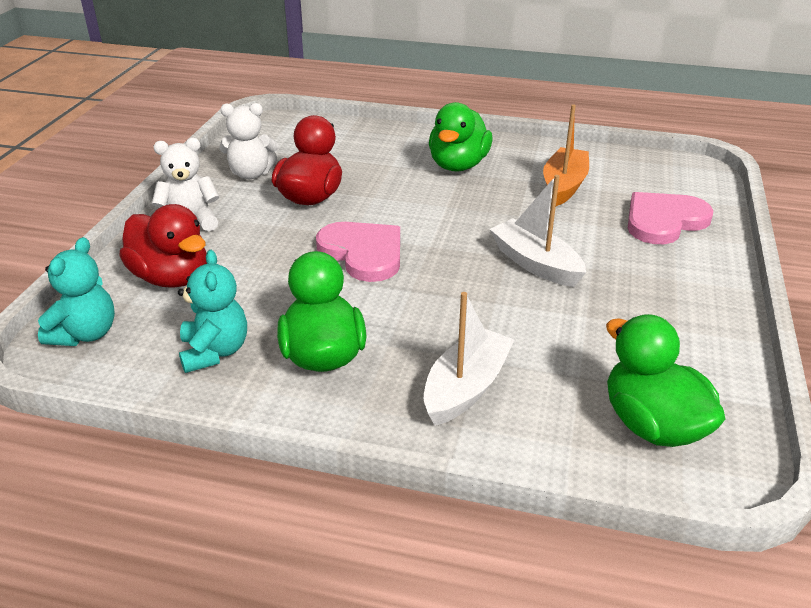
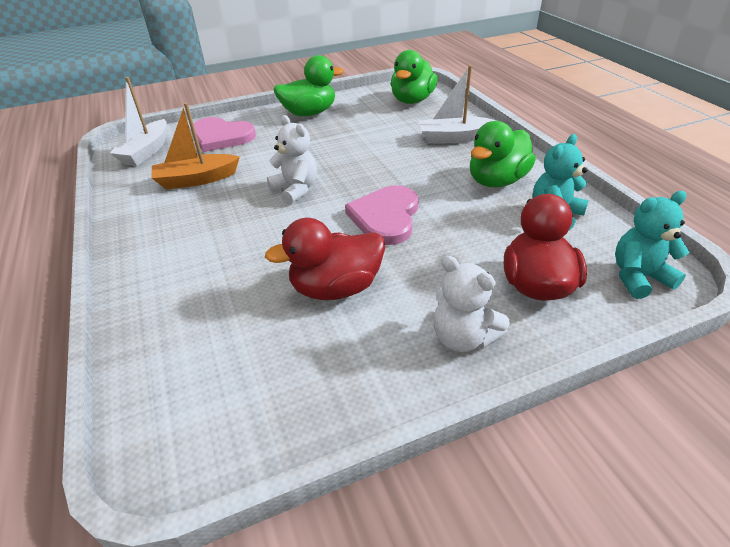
camera: 125 degrees left, 5 degrees up
(251, 174) = (331, 364): white teddy bear -> white teddy bear (295, 190)
(458, 165) = (196, 237): green duck -> green duck (309, 113)
(535, 264) = (320, 156): white boat -> white boat (146, 151)

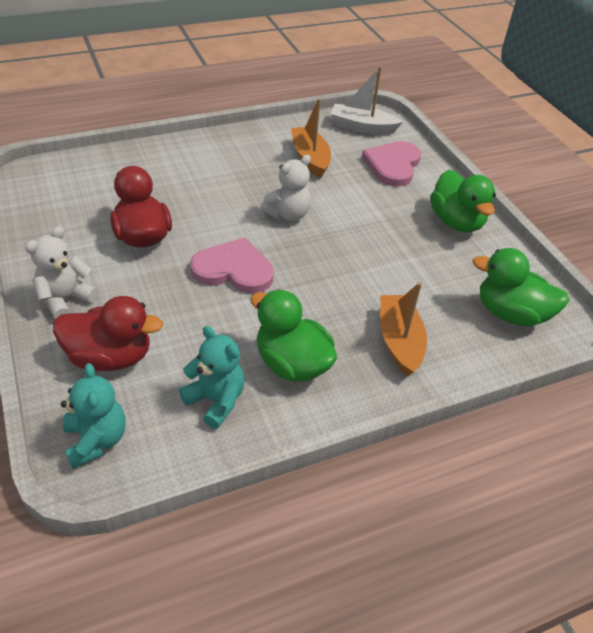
camera: 85 degrees right, 5 degrees up
(454, 138) = (399, 341): white boat -> orange boat

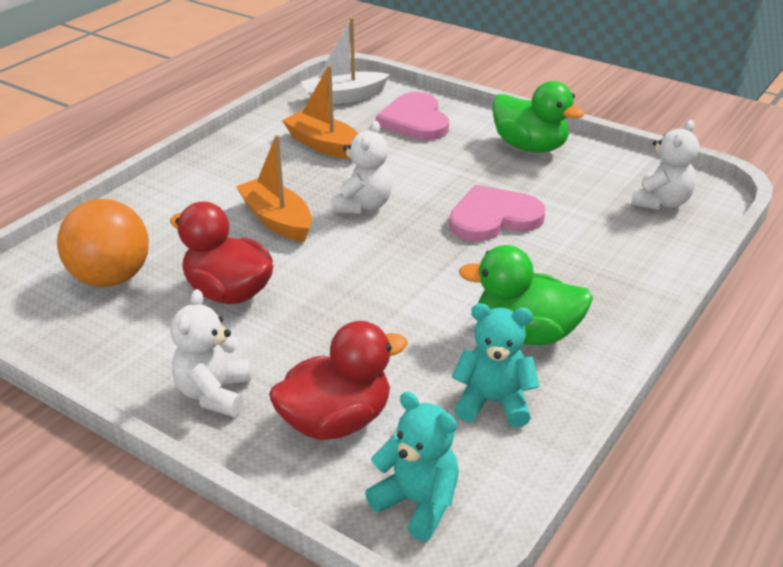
camera: 30 degrees left, 10 degrees down
(91, 194) = (111, 278): none -> orange ball
(233, 269) = (368, 279): pink heart -> pink heart (493, 218)
(399, 341) = (597, 268): orange boat -> orange boat (277, 220)
(510, 314) = (661, 202): green duck -> white teddy bear

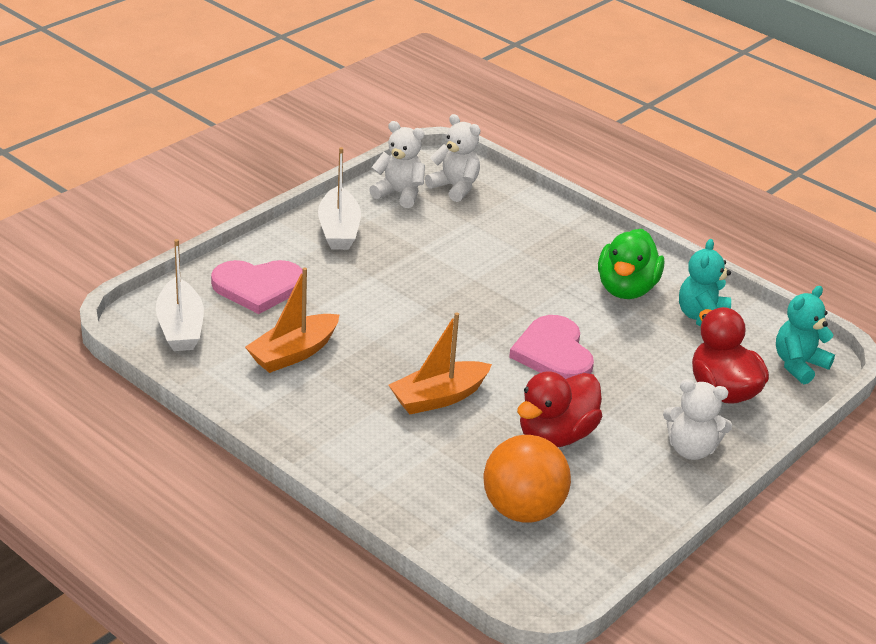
camera: 85 degrees left, 0 degrees up
(363, 205) = (423, 342): white teddy bear -> white teddy bear (399, 194)
(493, 218) = (461, 273): pink heart -> pink heart (553, 353)
(530, 147) = (339, 230): green duck -> white boat

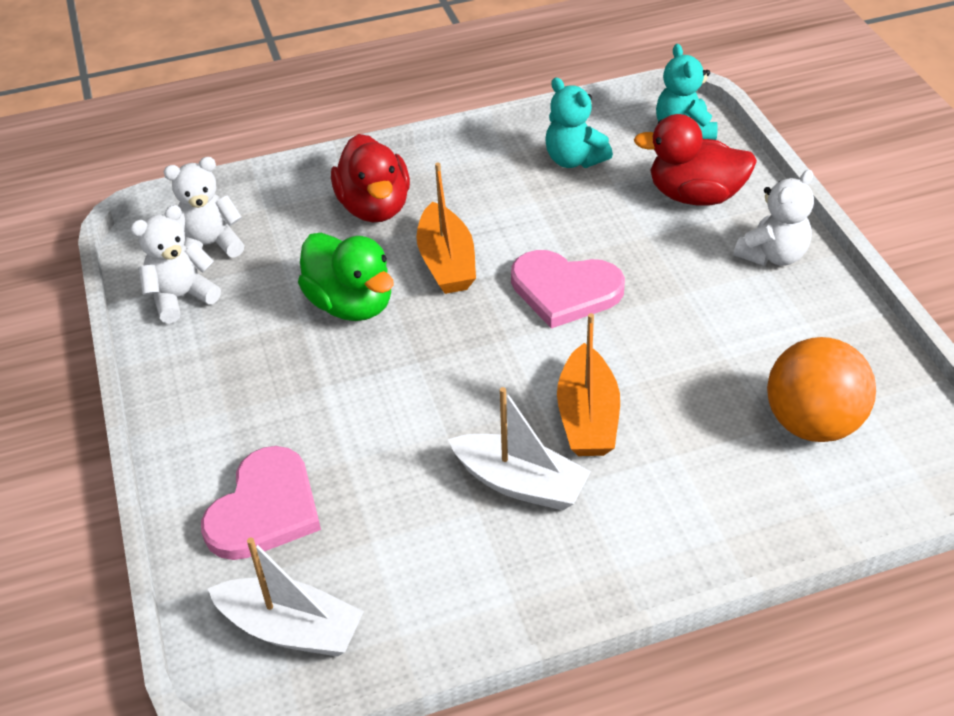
camera: 55 degrees left, 10 degrees up
(293, 353) = (424, 523): orange boat -> orange boat (446, 262)
(339, 230) = (207, 381): white boat -> white boat (520, 483)
(555, 435) = (702, 345): red duck -> red duck (374, 207)
(626, 289) = (492, 191): green duck -> green duck (351, 304)

